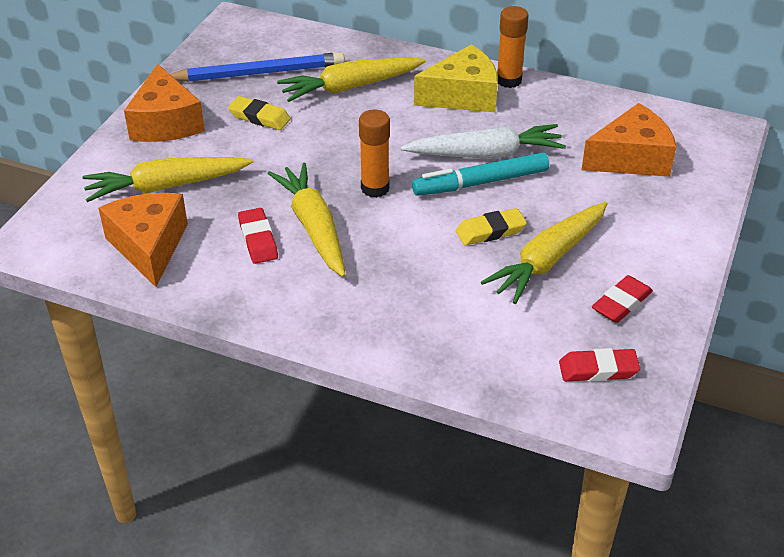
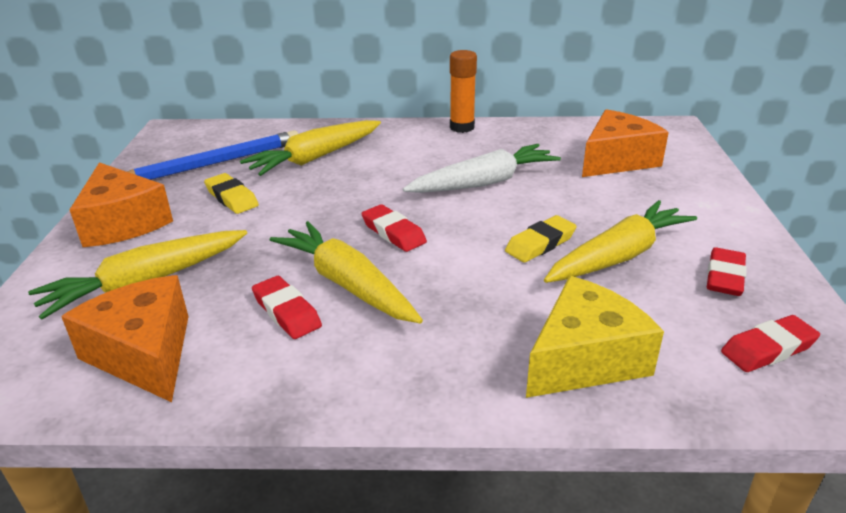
camera: 20 degrees left, 10 degrees down
(259, 117) = (231, 198): yellow eraser -> yellow eraser turned 45 degrees clockwise
(375, 188) = (393, 233): orange glue stick -> red eraser
(463, 96) = (429, 145): yellow cheese -> yellow cheese (585, 359)
(481, 183) = (497, 205): turquoise marker -> none
(548, 260) = (618, 256): yellow carrot -> yellow carrot turned 150 degrees counterclockwise

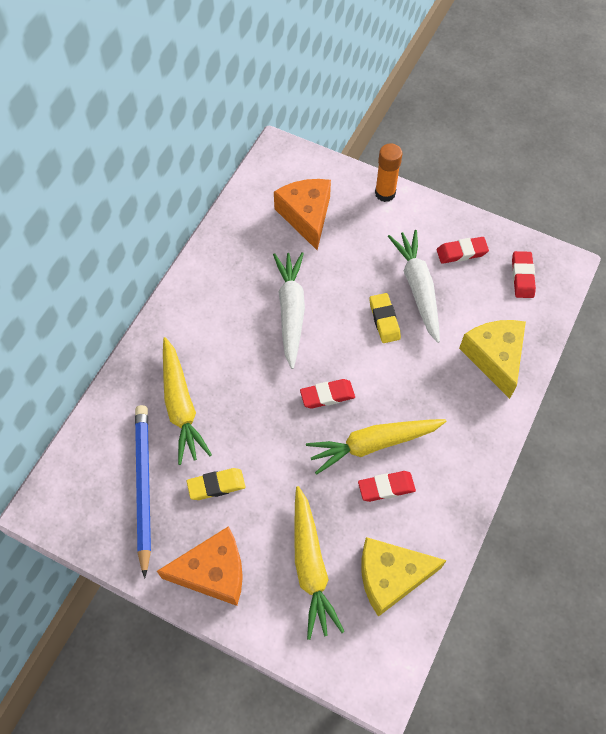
camera: 65 degrees left, 30 degrees up
(144, 353) = (390, 577): orange cheese -> yellow cheese
(462, 127) = (191, 281): orange glue stick -> orange glue stick (385, 193)
(618, 256) = (417, 288): yellow carrot -> white carrot
(725, 277) = (461, 252): red eraser -> red eraser turned 60 degrees counterclockwise

